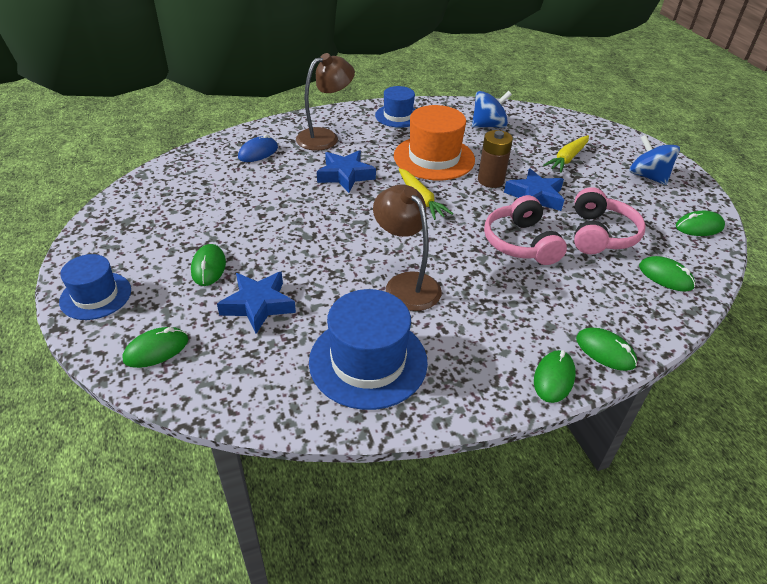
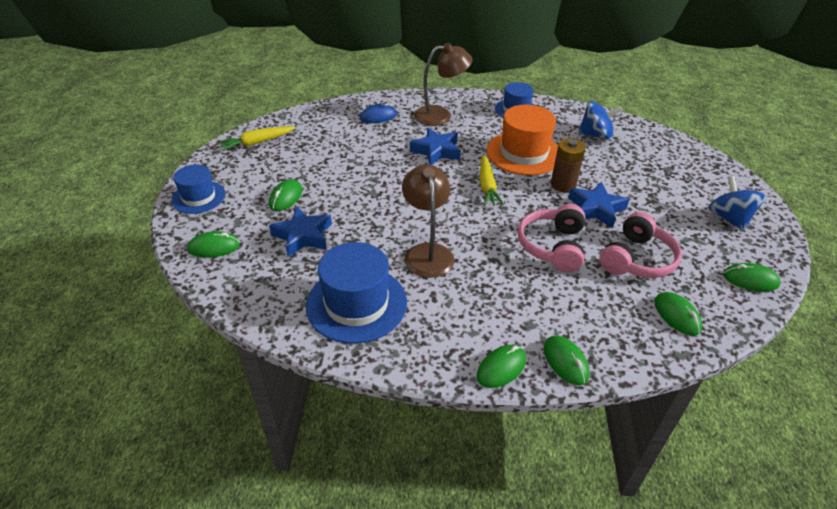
camera: 25 degrees right, 0 degrees up
(567, 159) = (654, 182): yellow carrot -> yellow carrot (257, 142)

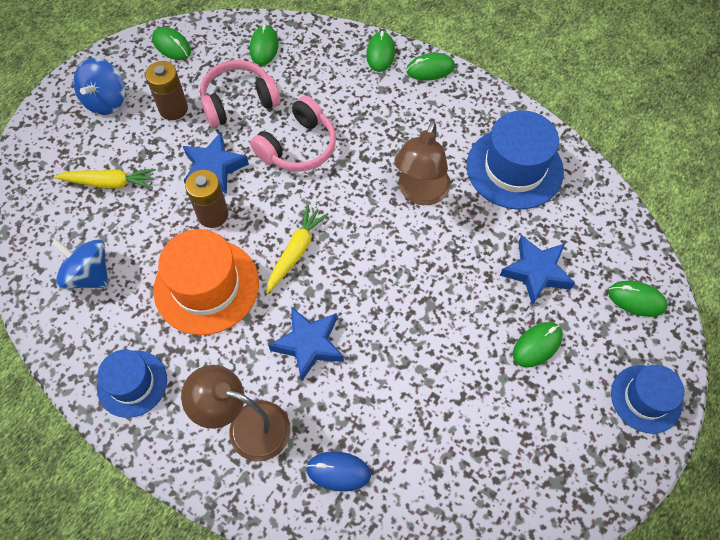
camera: 150 degrees left, 20 degrees up
(257, 142) = (544, 492): yellow carrot -> yellow carrot (109, 183)
(676, 233) = (173, 109): none -> brown battery

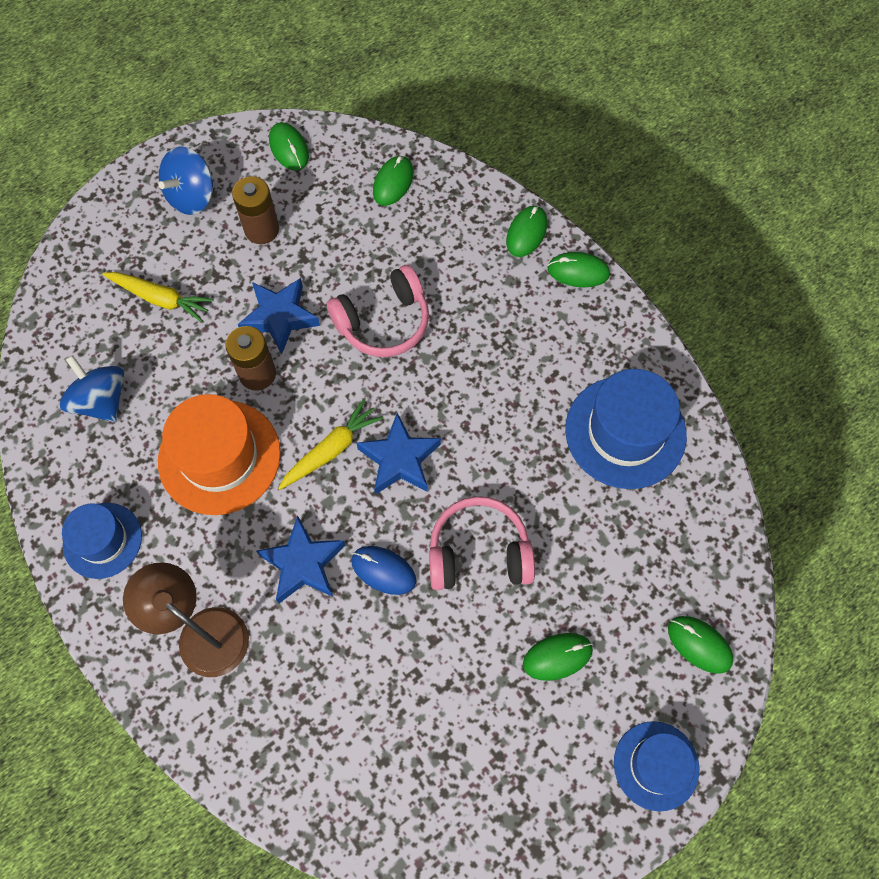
camera: 20 degrees right, 5 degrees up
(238, 101) = (338, 243): pink headphones -> pink headphones (479, 552)
(338, 471) = (279, 718): blue mouse -> blue mouse (383, 570)
(420, 193) = (500, 426): brown lamp -> none
(536, 272) = (594, 569): blue star -> blue star (399, 459)

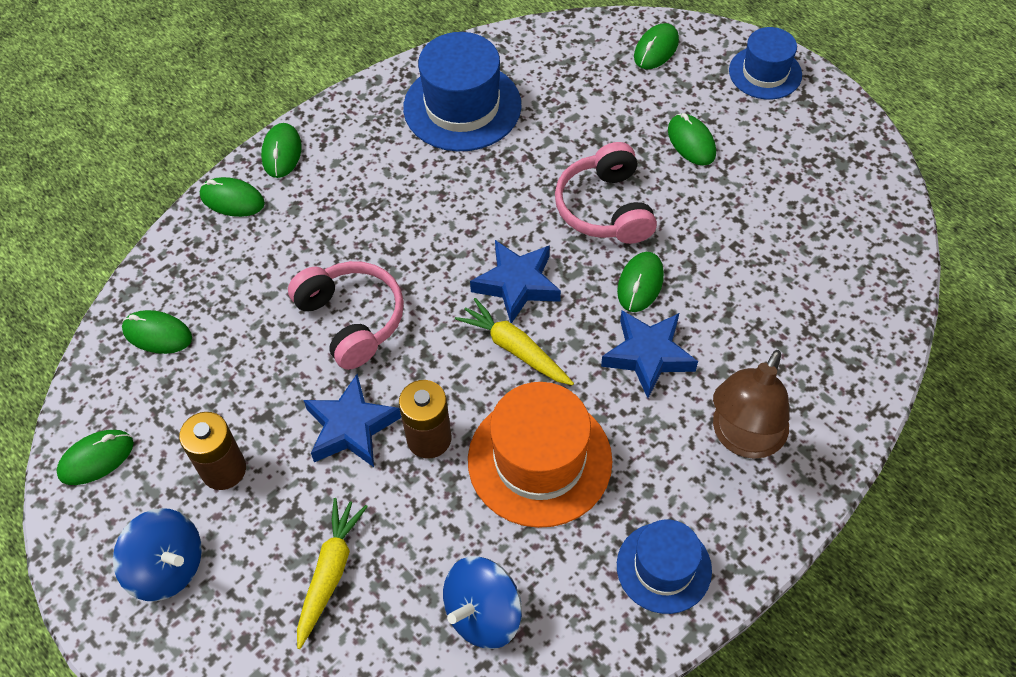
camera: 95 degrees left, 10 degrees down
(383, 570) = (640, 284): blue mouse -> green mouse

